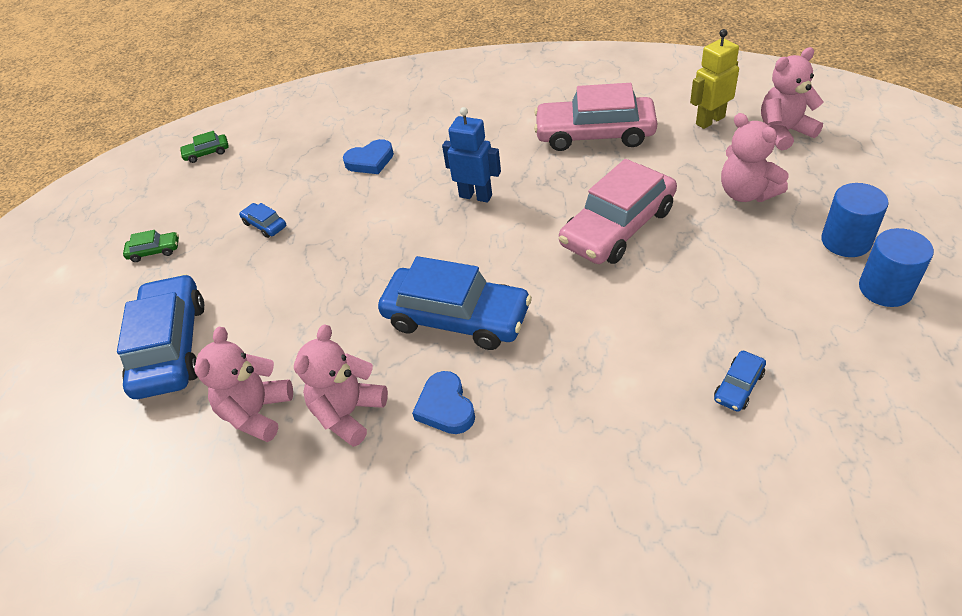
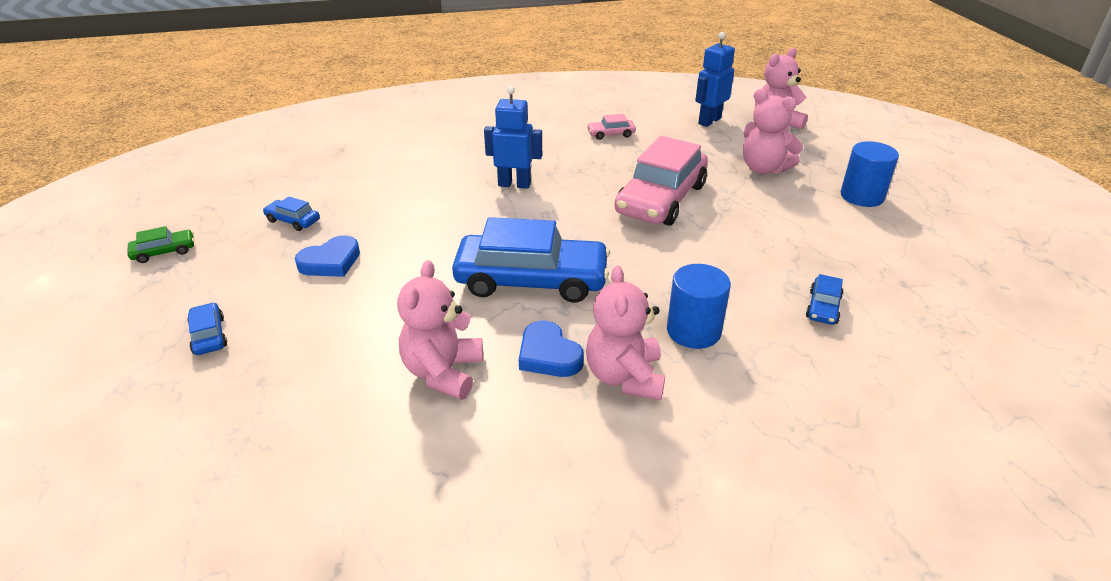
camera: 20 degrees left, 10 degrees down
(171, 347) = (209, 335): blue car -> blue car, size x0.42
(207, 153) = (206, 165): green car -> none
(257, 413) = (334, 384): pink teddy bear -> pink teddy bear (625, 377)
(370, 161) = (394, 163): blue heart -> blue heart (331, 262)
(595, 134) = (611, 134): pink car -> pink car, size x0.42
(710, 120) = (709, 121): yellow robot -> blue robot
(885, 289) = (910, 226): blue cylinder -> blue cylinder (693, 331)

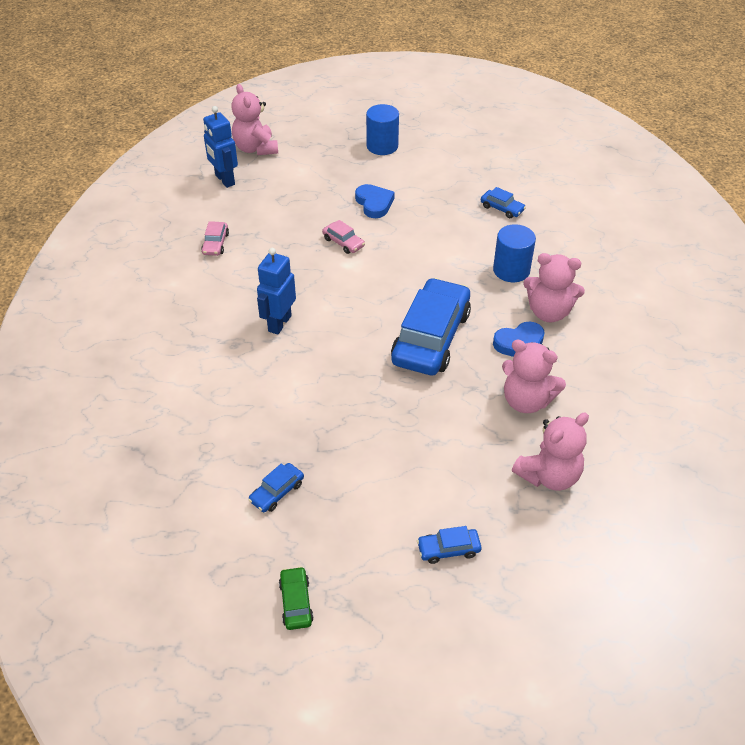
camera: 75 degrees left, 10 degrees up
(331, 262) = (362, 463): blue heart -> blue heart (374, 203)
(661, 199) = (343, 242): pink car -> pink car, size x0.42
(763, 168) = (322, 177): pink teddy bear -> pink teddy bear (549, 475)

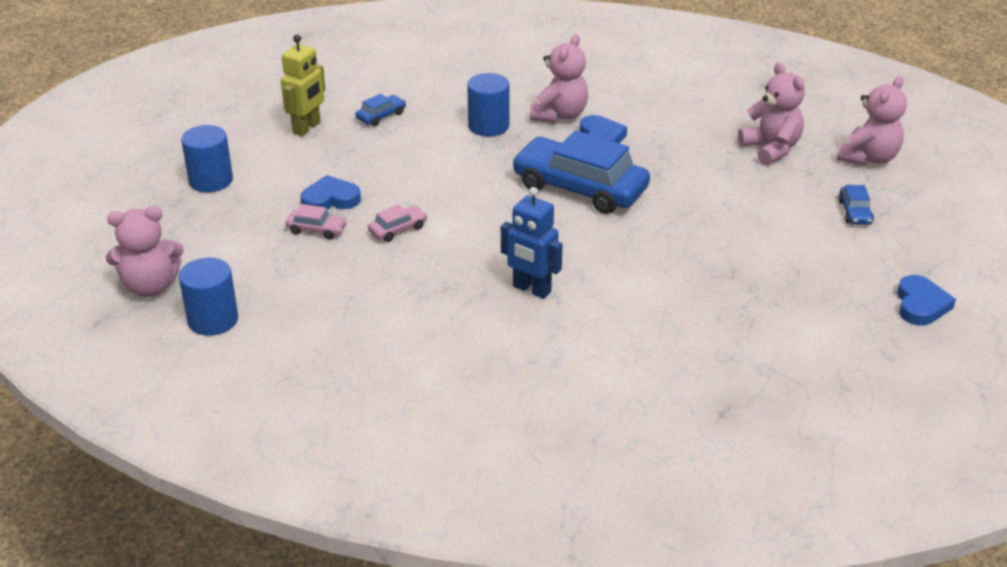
camera: 80 degrees left, 10 degrees down
(215, 244) = (357, 334): pink car -> pink car (316, 230)
(224, 180) = (213, 320): blue robot -> blue cylinder
(277, 492) = (788, 308): blue car -> none
(296, 602) = (920, 305): green car -> blue heart
(468, 175) = (307, 128): none -> yellow robot
(526, 401) = (679, 146): pink teddy bear -> pink teddy bear (868, 158)

